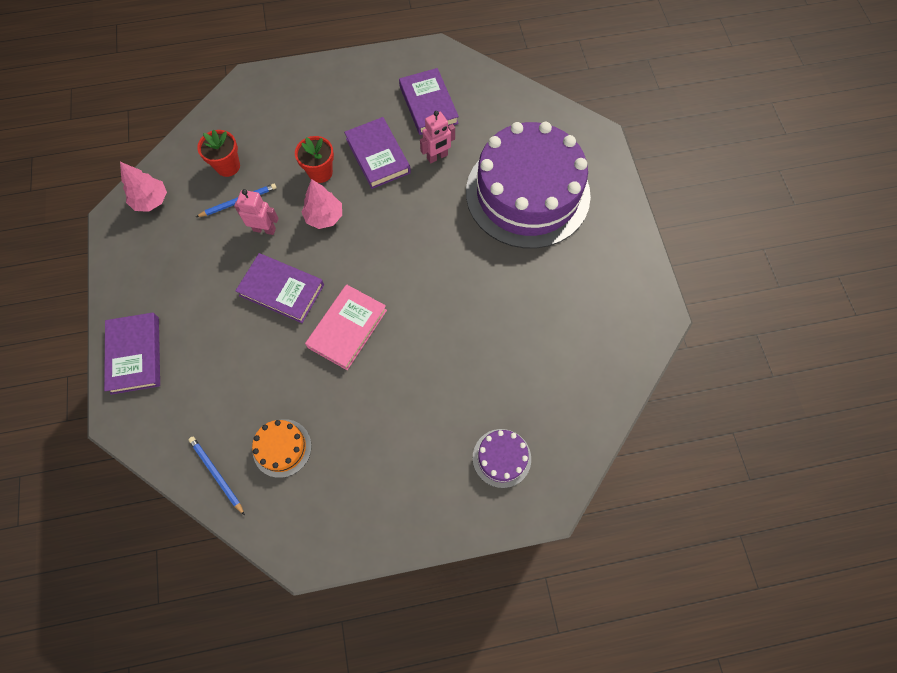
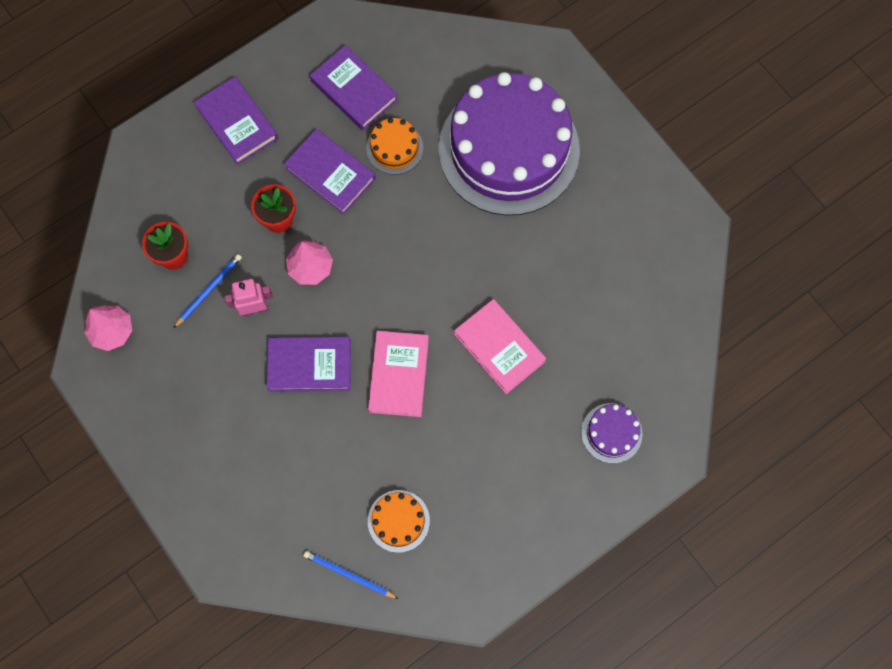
camera: 25 degrees left, 5 degrees up
(135, 355) = (197, 499): purple book -> purple book (237, 123)
(437, 157) = (394, 148): pink robot -> orange cake
(441, 343) = (499, 347): none -> pink book

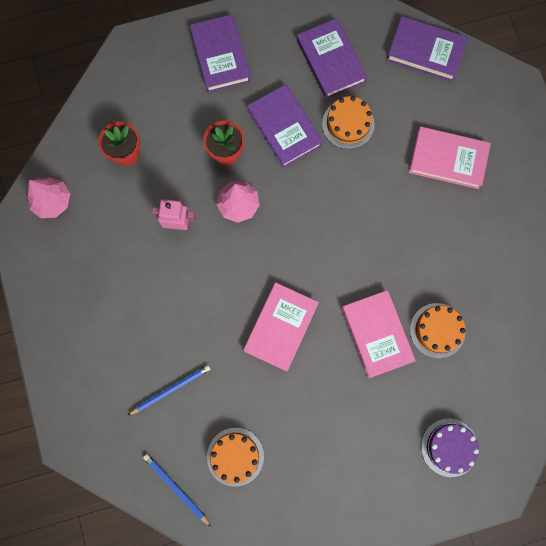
camera: 20 degrees right, 5 degrees up
(209, 290) = (145, 194): blue pencil -> blue pencil (171, 389)
(310, 365) = (207, 291): purple book -> purple book (425, 51)
(509, 149) = (447, 159): purple cake -> pink book
(558, 322) = (437, 330): none -> orange cake

